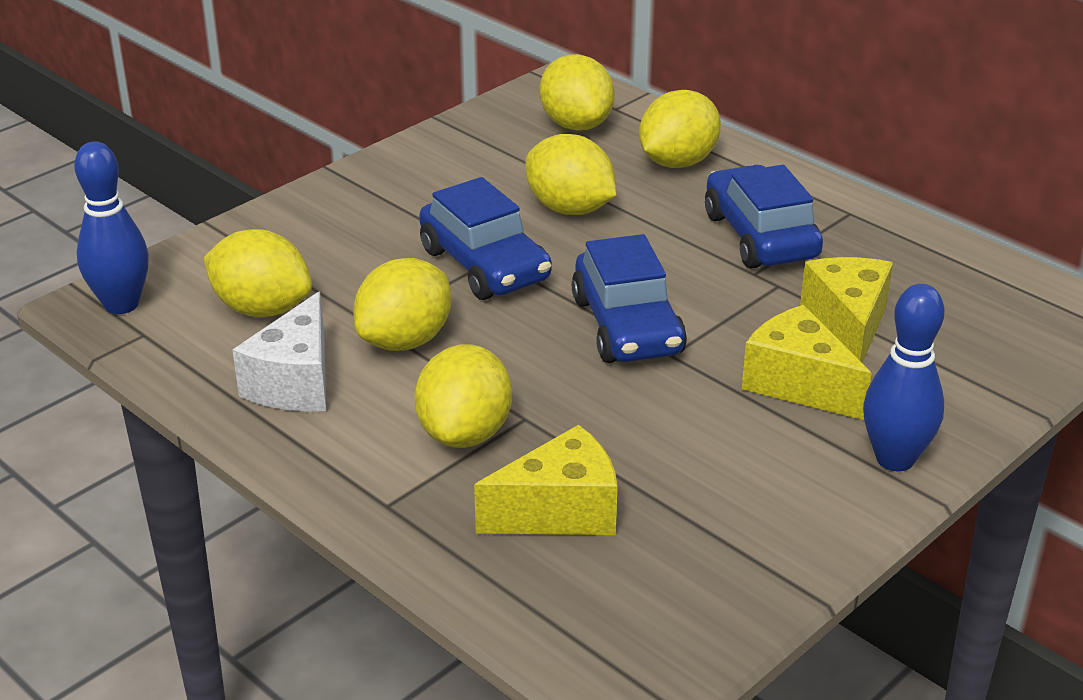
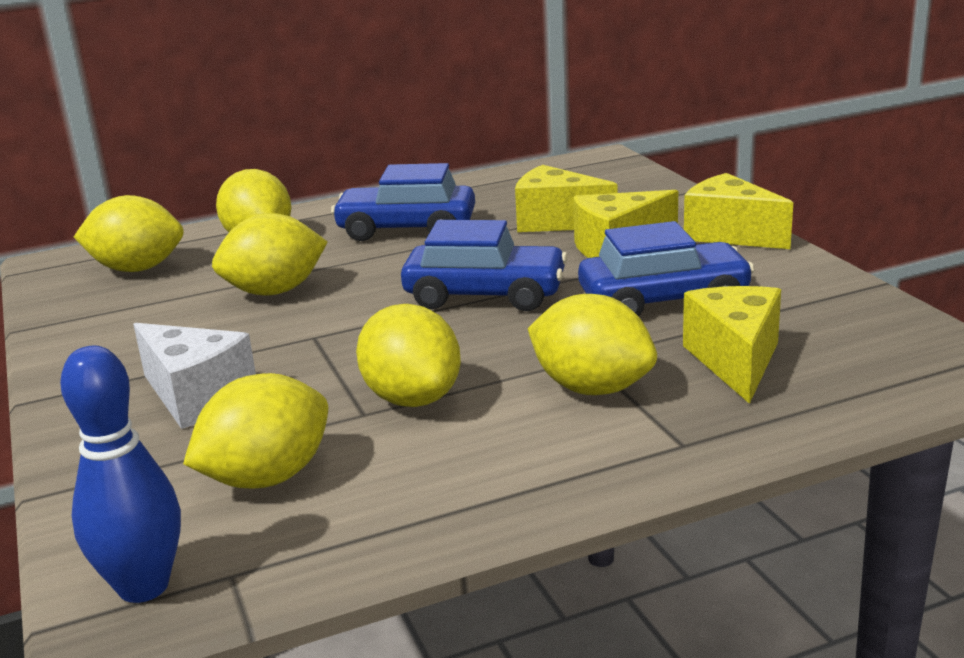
camera: 65 degrees left, 10 degrees down
(295, 382) = (433, 472): white cheese -> white cheese (196, 397)
(485, 265) = (323, 341): blue car -> blue car (663, 300)
(895, 459) = (729, 234): blue bowling pin -> yellow cheese

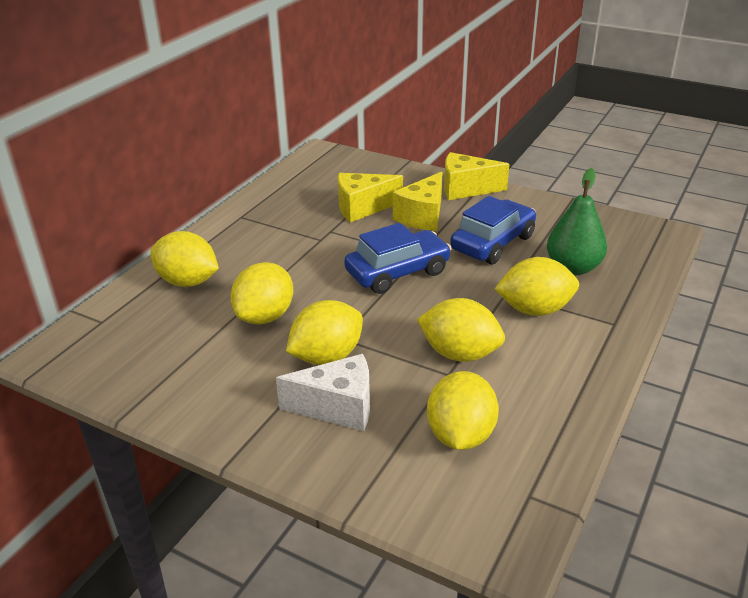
camera: 40 degrees left, 10 degrees up
(137, 269) = (132, 335): yellow lemon -> yellow lemon (327, 356)
(143, 586) = (499, 527): blue bowling pin -> none
(406, 229) = (278, 241): blue car -> none
(735, 361) = (573, 268): yellow cheese -> green pear

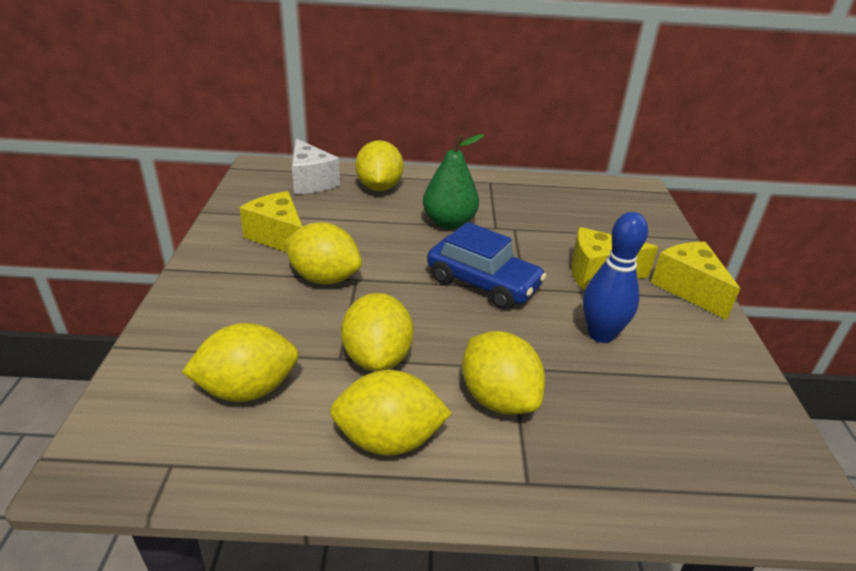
camera: 60 degrees right, 0 degrees up
(265, 316) = (359, 232): yellow lemon -> yellow lemon (389, 439)
(338, 407) = (257, 303): white cheese -> white cheese (311, 182)
(362, 208) = (571, 235): yellow cheese -> yellow cheese (279, 237)
(492, 243) = (600, 334): blue car -> blue bowling pin
(573, 268) = (617, 415): green pear -> green pear (449, 223)

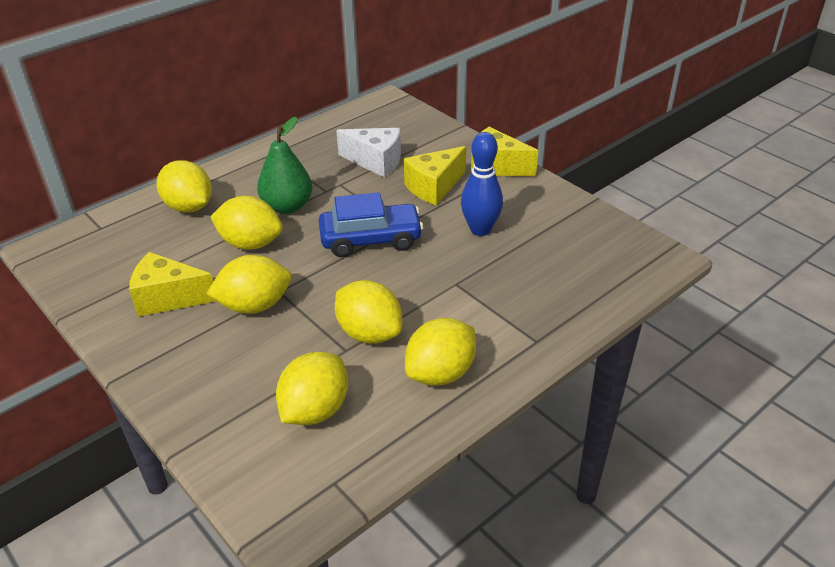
camera: 40 degrees left, 5 degrees up
(311, 182) = (119, 235): white cheese -> white cheese (376, 162)
(498, 398) = (470, 307): yellow lemon -> yellow lemon (250, 243)

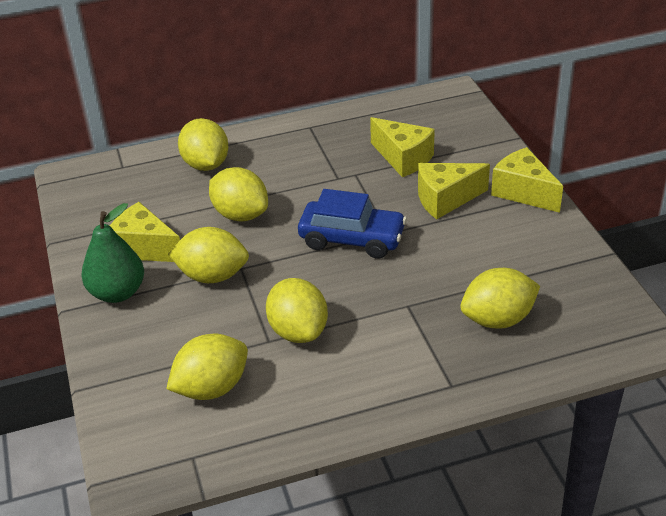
camera: 25 degrees right, 0 degrees up
(287, 206) = (293, 185): green pear -> green pear (117, 293)
(376, 162) = (403, 158): white cheese -> yellow cheese
(440, 373) = (341, 389): yellow lemon -> yellow lemon (498, 319)
(480, 229) = (465, 256): blue bowling pin -> none

